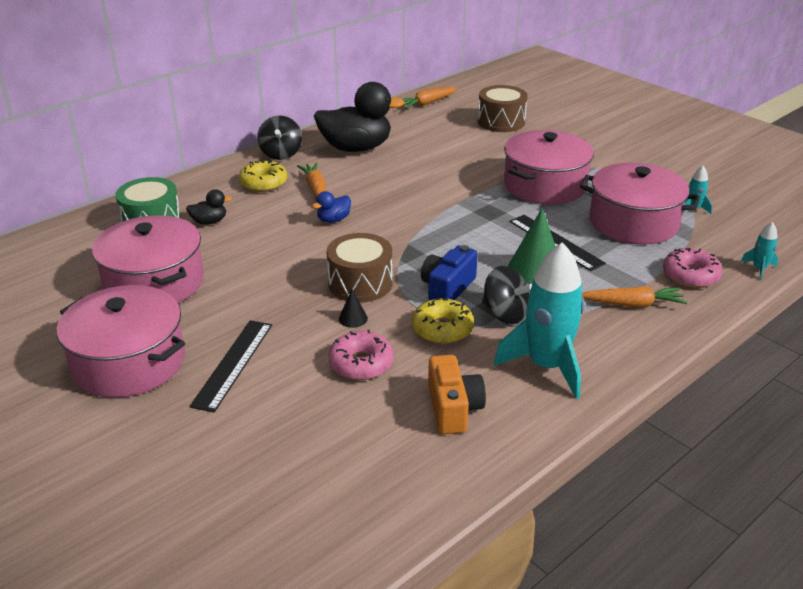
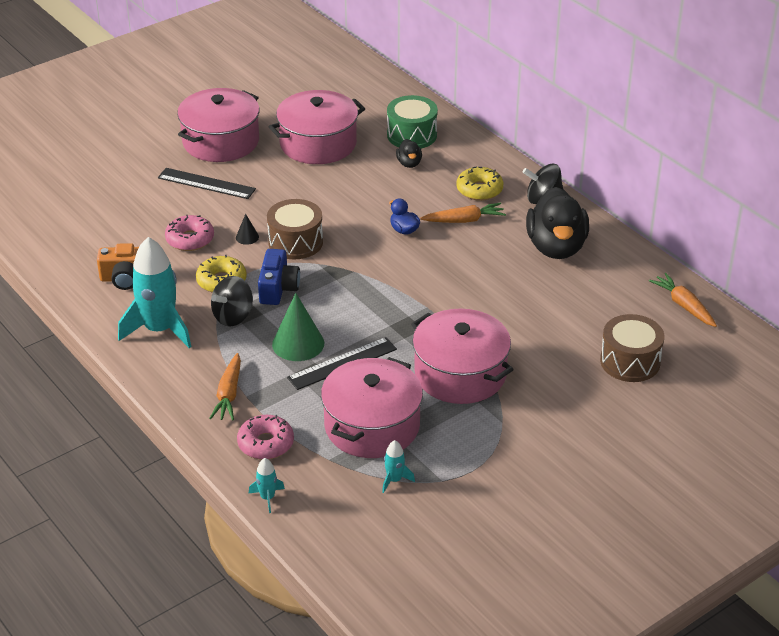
camera: 95 degrees right, 5 degrees up
(447, 288) = (278, 288): blue camera -> blue camera turned 60 degrees clockwise

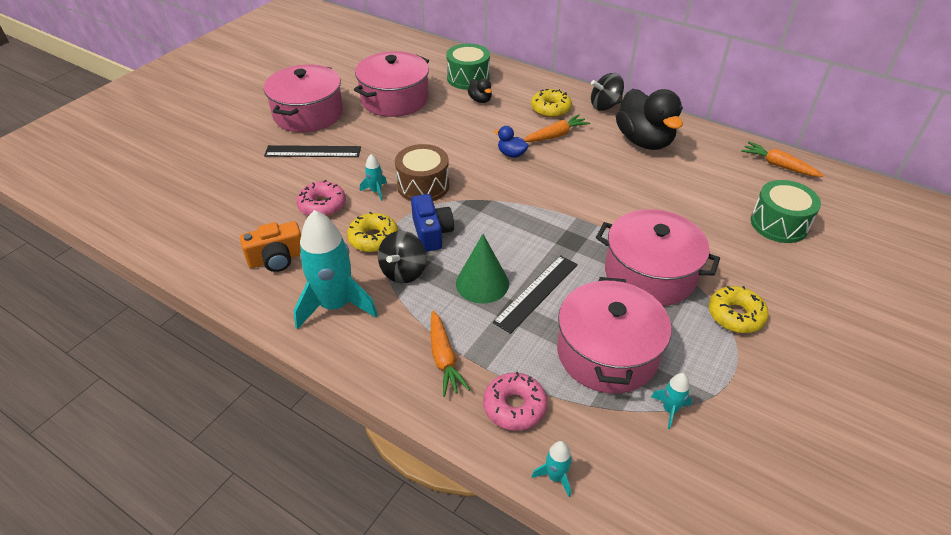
camera: 20 degrees left, 5 degrees up
(247, 237) = (376, 191): black cone -> turquoise rocket
(513, 427) = (735, 315): none -> yellow donut
(630, 361) = (779, 224): brown drum -> green drum

